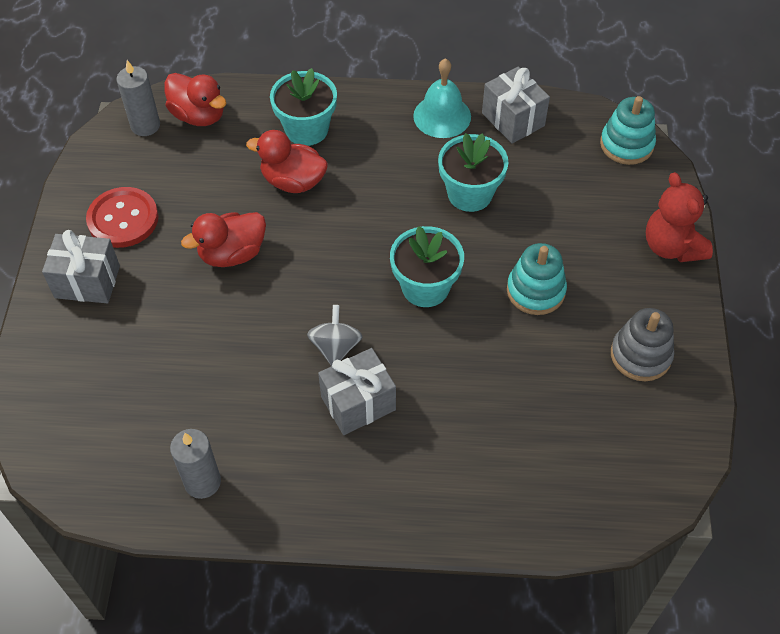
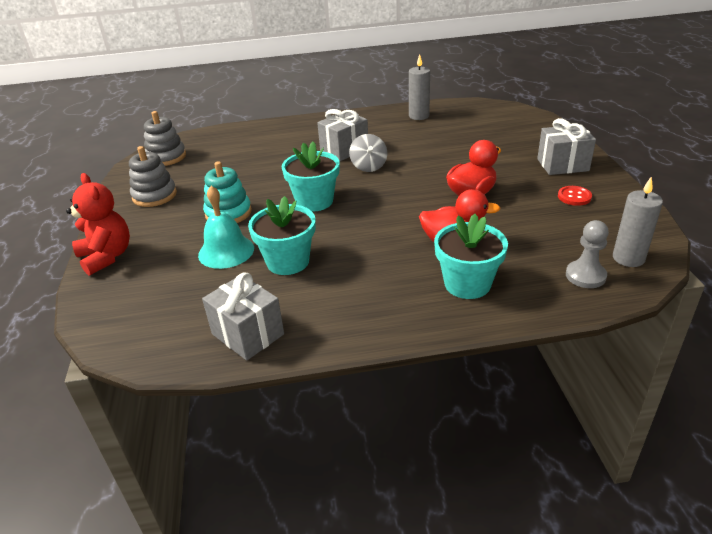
camera: 170 degrees right, 20 degrees down
(123, 219) = (574, 197): red button -> red button, size x0.55
(199, 115) = (585, 276): red duck -> grey pawn
(442, 116) = (328, 323): turquoise bell -> turquoise bell (226, 251)
(626, 144) = (122, 331): turquoise stacking toy -> none
(643, 463) = (166, 157): none -> grey stacking toy

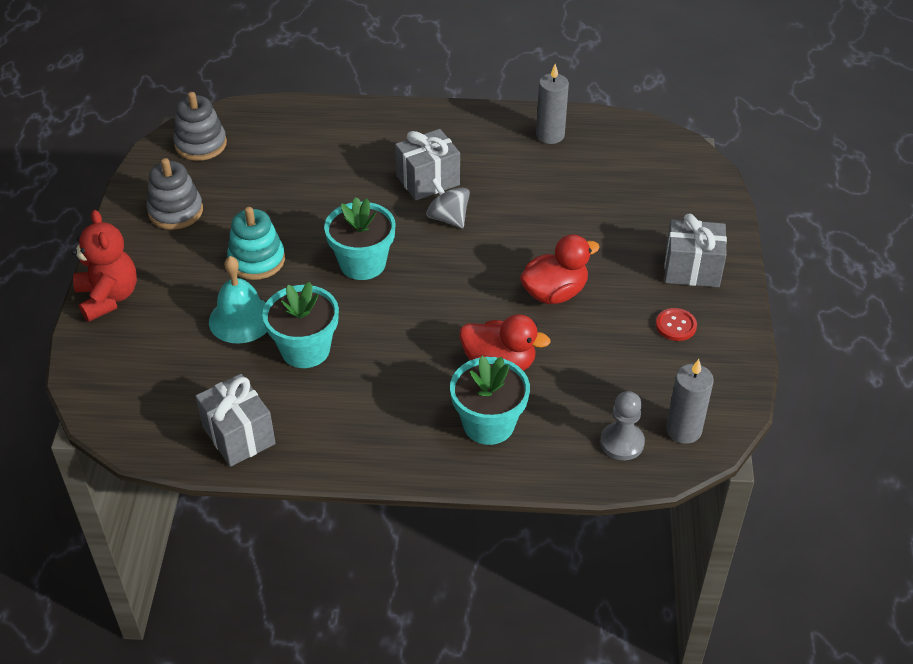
camera: 10 degrees right, 10 degrees up
(368, 166) = (448, 218): grey spinning top -> grey spinning top turned 135 degrees clockwise

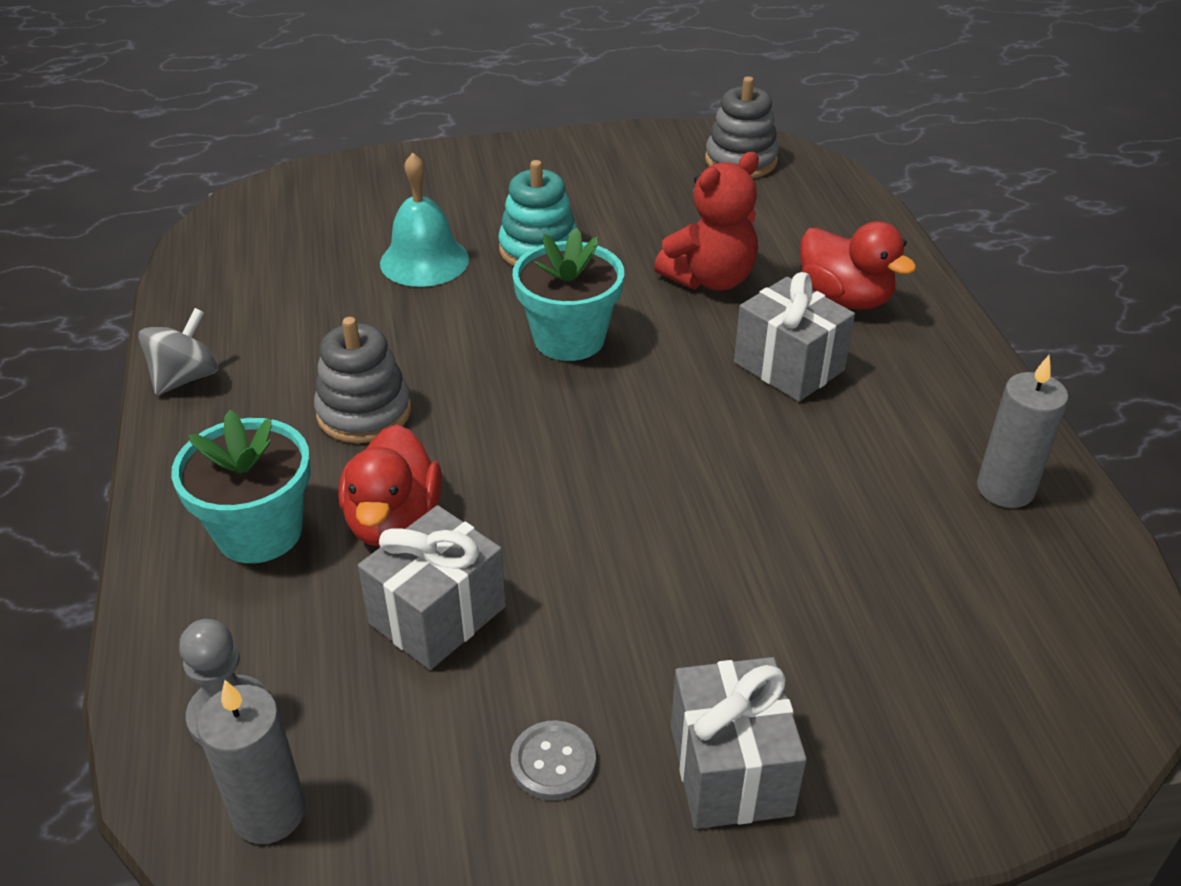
camera: 75 degrees right, 5 degrees down
(108, 297) = (433, 163): red teddy bear -> red teddy bear (710, 279)
(175, 211) = (603, 172): grey stacking toy -> grey stacking toy (364, 412)
(238, 435) = (218, 303): grey gift -> grey gift (437, 615)
(305, 349) = (381, 323): turquoise flower pot -> none
(448, 218) = (711, 404): grey spinning top -> grey spinning top (185, 377)
(554, 293) = (582, 563): red duck -> red duck (845, 298)
(676, 325) = (553, 762): red button -> grey button

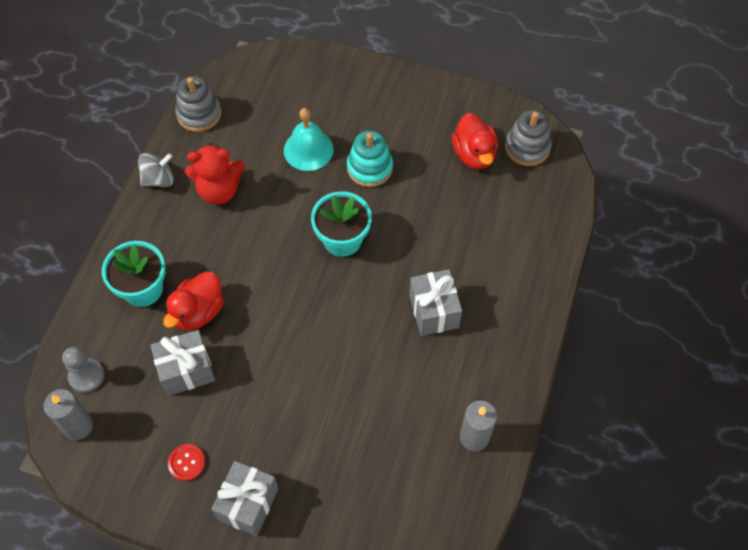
camera: 30 degrees right, 20 degrees up
(364, 412) = (222, 241): grey stacking toy -> grey stacking toy (199, 114)
(553, 762) = (186, 463): grey button -> red button
(710, 279) = (440, 232): red teddy bear -> red teddy bear (219, 190)
(845, 298) = (499, 280): red duck -> red duck (474, 154)

